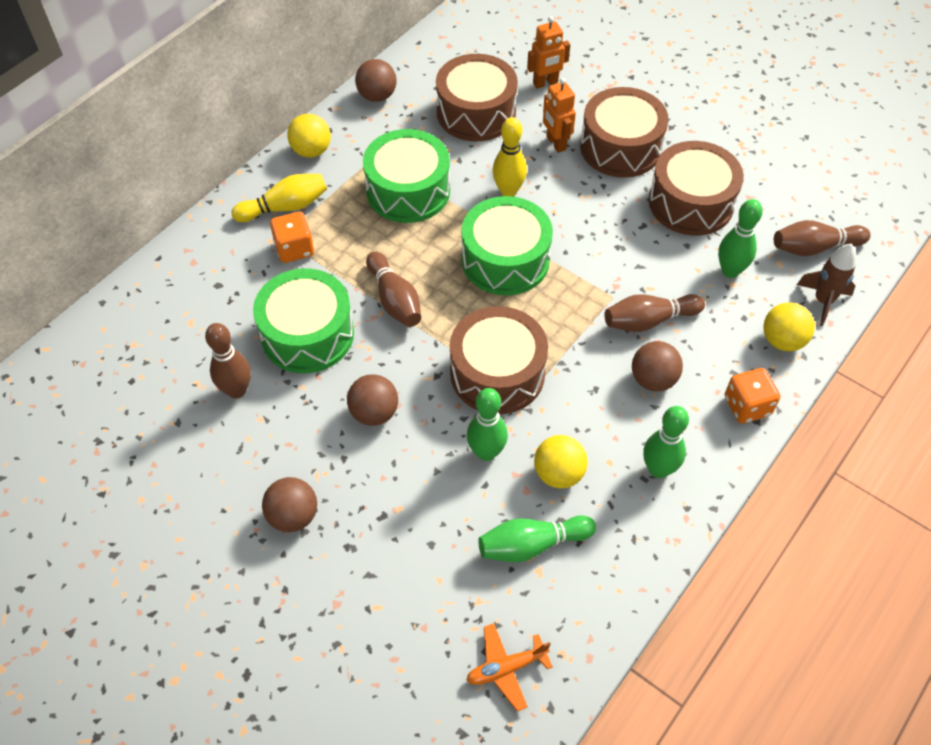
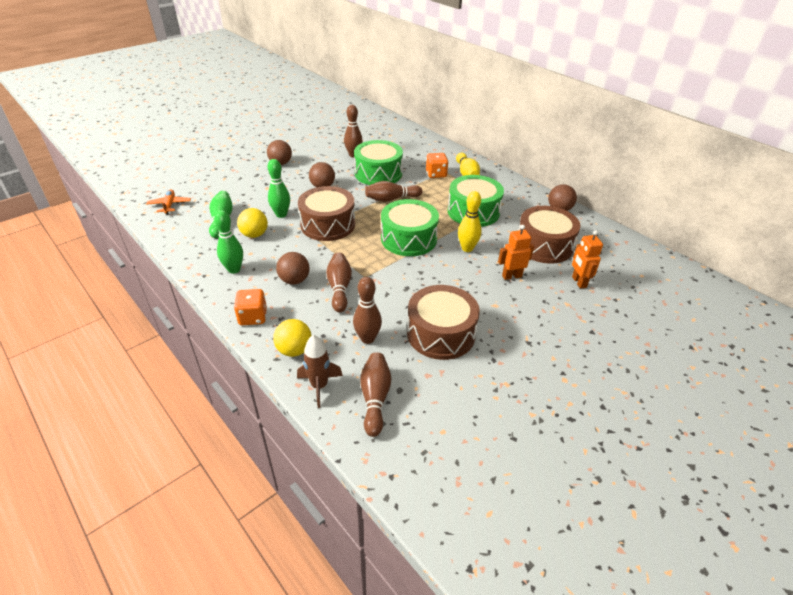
camera: 100 degrees right, 15 degrees down
(311, 151) = (510, 184): yellow ball -> none
(620, 147) = (505, 308): brown drum -> none
(730, 271) = (367, 338): green bowling pin -> brown bowling pin

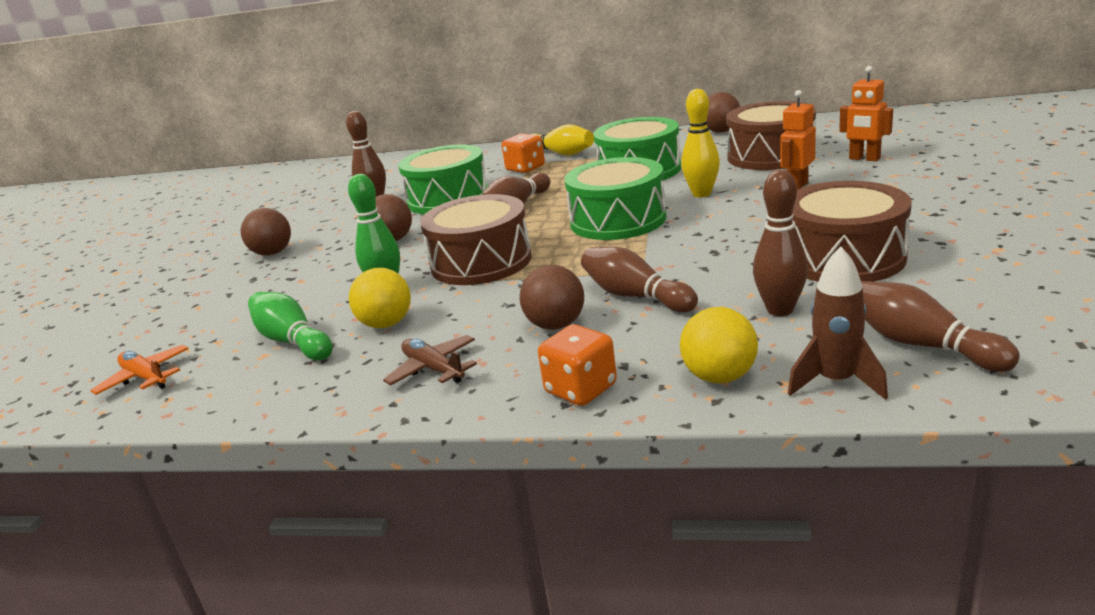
camera: 35 degrees left, 15 degrees down
(234, 269) = (433, 369): green bowling pin -> brown plane

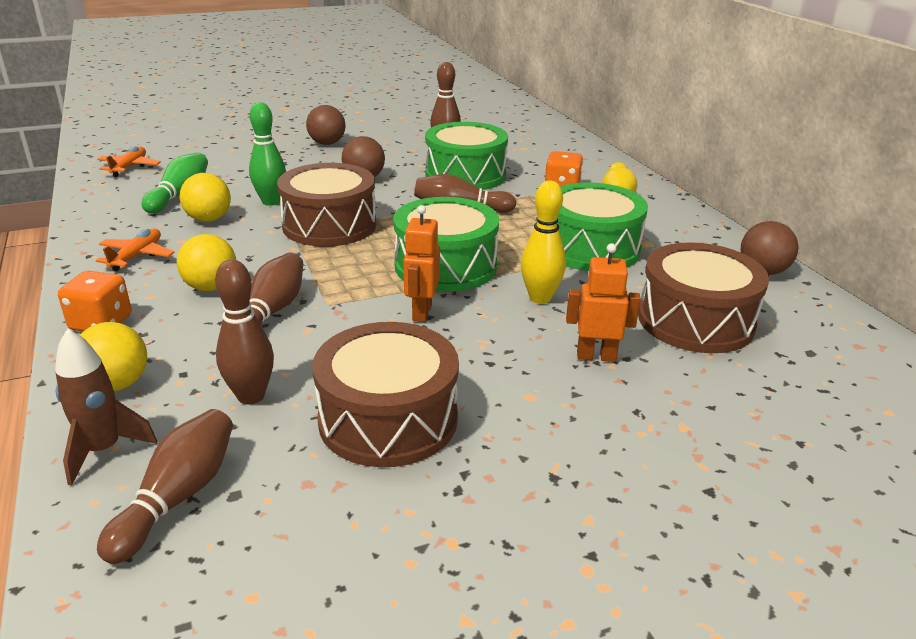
camera: 55 degrees right, 5 degrees up
(433, 369) = (137, 256): brown plane -> orange plane
(556, 325) = (211, 287): brown ball -> yellow ball
(864, 159) = (733, 394): orange robot -> orange robot (421, 312)

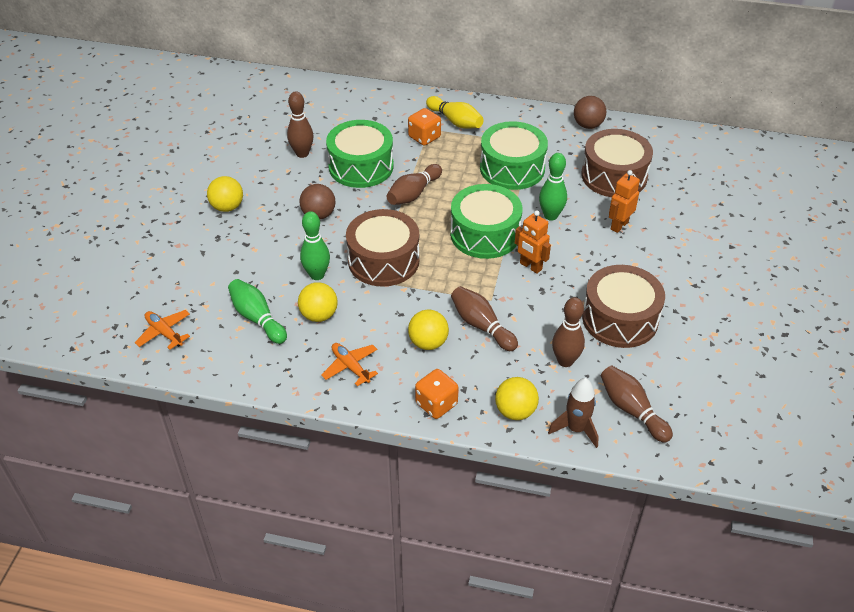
camera: 55 degrees left, 15 degrees up
(327, 143) = (227, 207): brown ball -> yellow ball
(540, 298) = (550, 216): yellow bowling pin -> green bowling pin

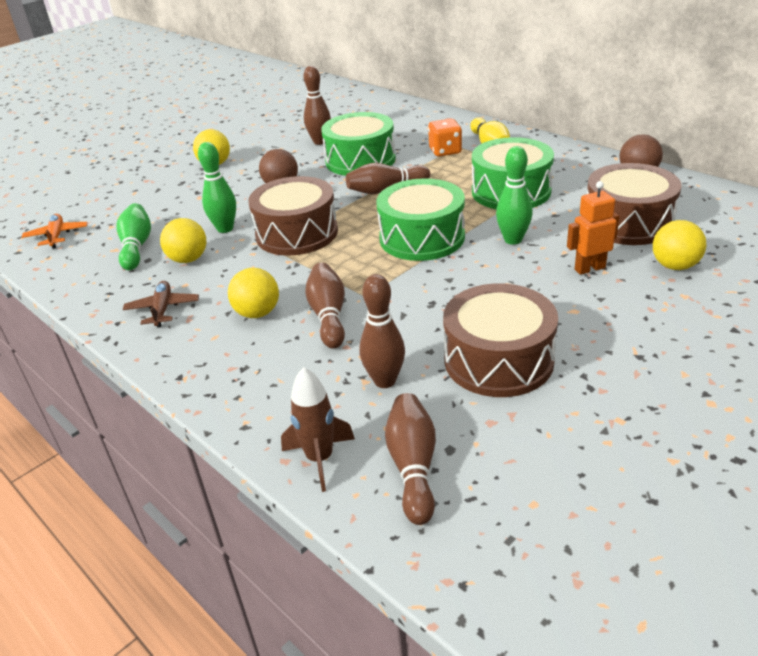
camera: 35 degrees right, 10 degrees down
(350, 367) = (163, 309): orange plane -> brown plane
(436, 404) = (200, 371): orange dice -> none
(515, 411) = (271, 411): yellow ball -> yellow ball (674, 266)
(530, 266) = (441, 278): orange robot -> none

